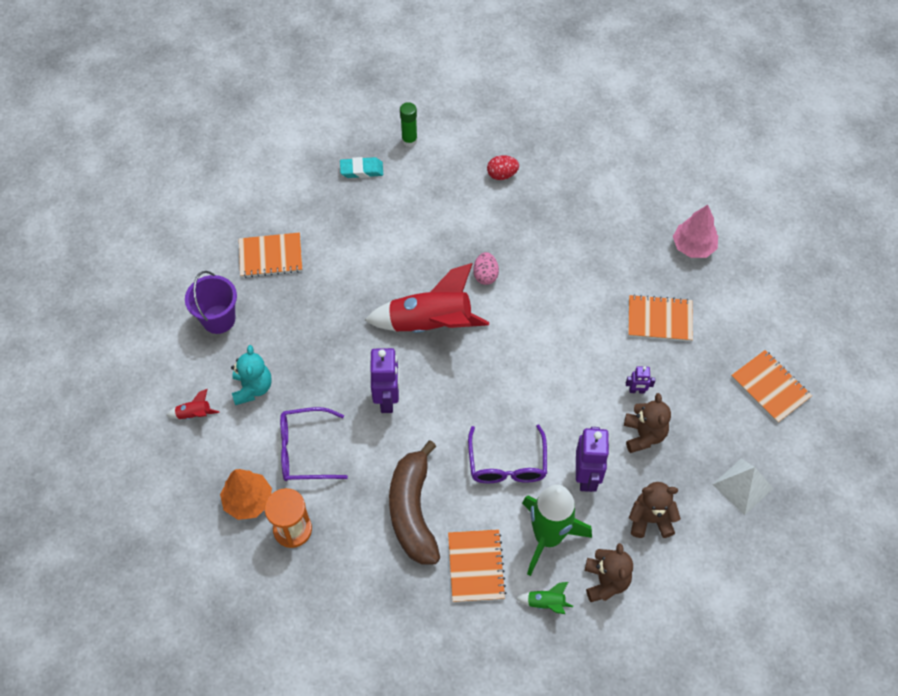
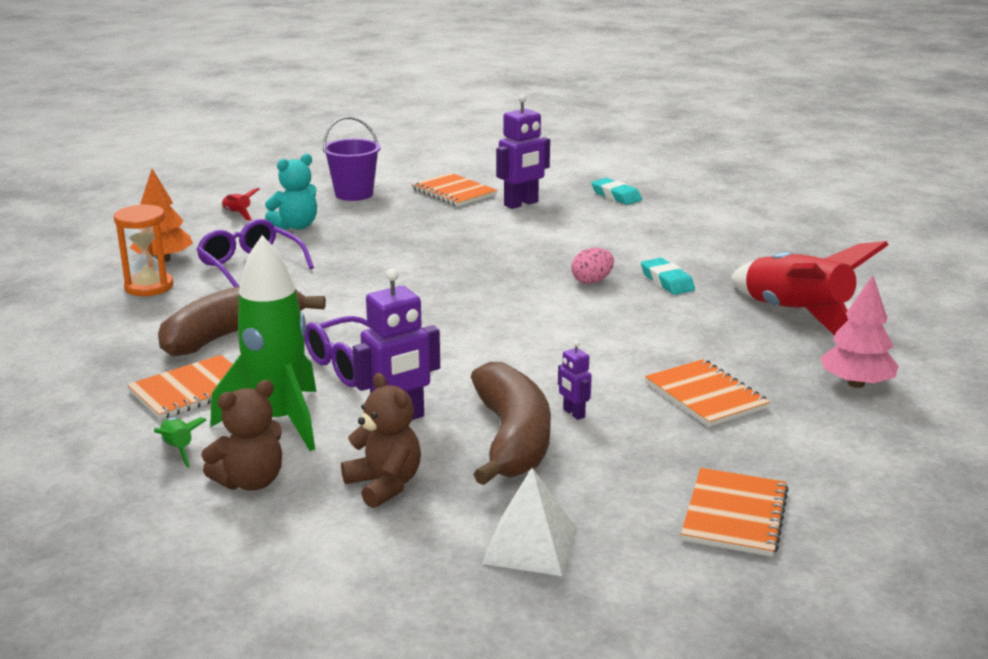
camera: 55 degrees right, 35 degrees down
(387, 399) = (361, 282): purple robot -> purple robot (521, 204)
(409, 140) = (690, 203): green glue stick -> none
(430, 324) = (485, 274): red rocket -> red rocket (795, 315)
(502, 175) = (735, 252): red egg -> none
(515, 238) = (667, 281): none -> turquoise eraser
(643, 435) = (512, 439): brown teddy bear -> brown banana

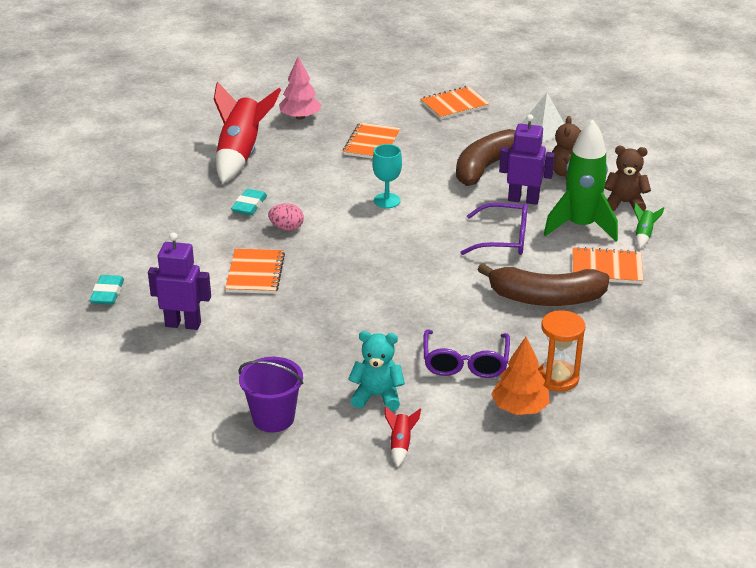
camera: 135 degrees left, 10 degrees up
(454, 192) = (199, 371): orange notebook -> orange notebook (255, 273)
(552, 344) = (387, 200): none -> turquoise goblet
(573, 413) = (442, 164): purple robot -> none

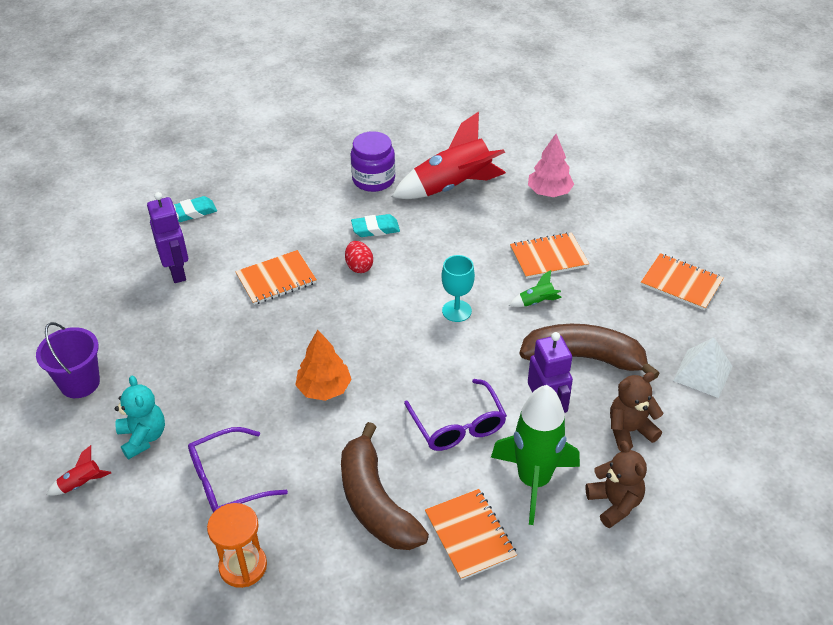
camera: 60 degrees right, 10 degrees up
(184, 187) = (373, 180): none -> purple jar
(286, 228) = (359, 266): pink egg -> red egg
(519, 408) = (178, 553): orange tree -> orange tree (324, 389)
(643, 235) = (562, 546): green rocket -> green rocket (536, 302)

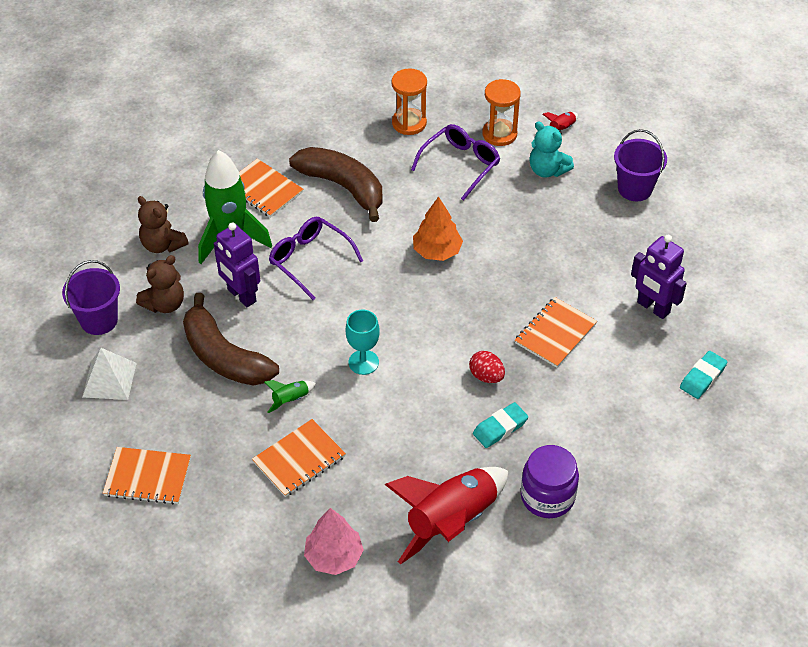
camera: 155 degrees right, 5 degrees up
(153, 505) = (499, 134): none -> orange hourglass
(584, 358) = (224, 356): brown banana -> brown banana turned 60 degrees clockwise
(705, 437) = (99, 320): none -> purple bucket

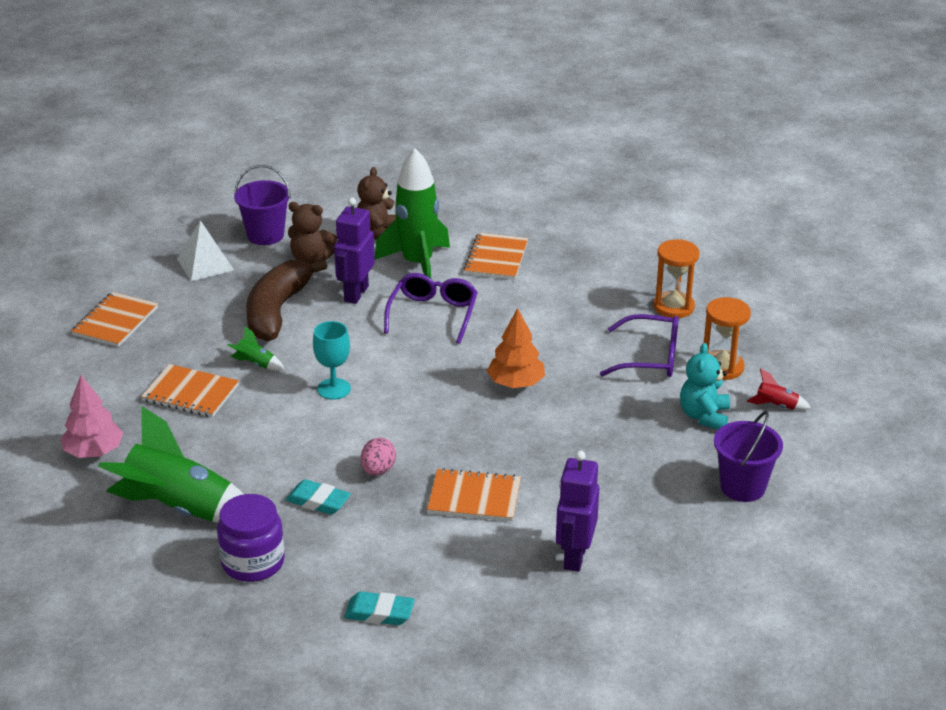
camera: 60 degrees right, 15 degrees down
(148, 477) = (115, 321): orange notebook -> orange notebook turned 45 degrees clockwise
(343, 187) = (545, 299): brown banana -> none
(451, 521) = (180, 508): red rocket -> green rocket
(486, 376) = (378, 470): red egg -> pink egg
(702, 377) = (504, 627): turquoise eraser -> turquoise eraser (379, 613)

